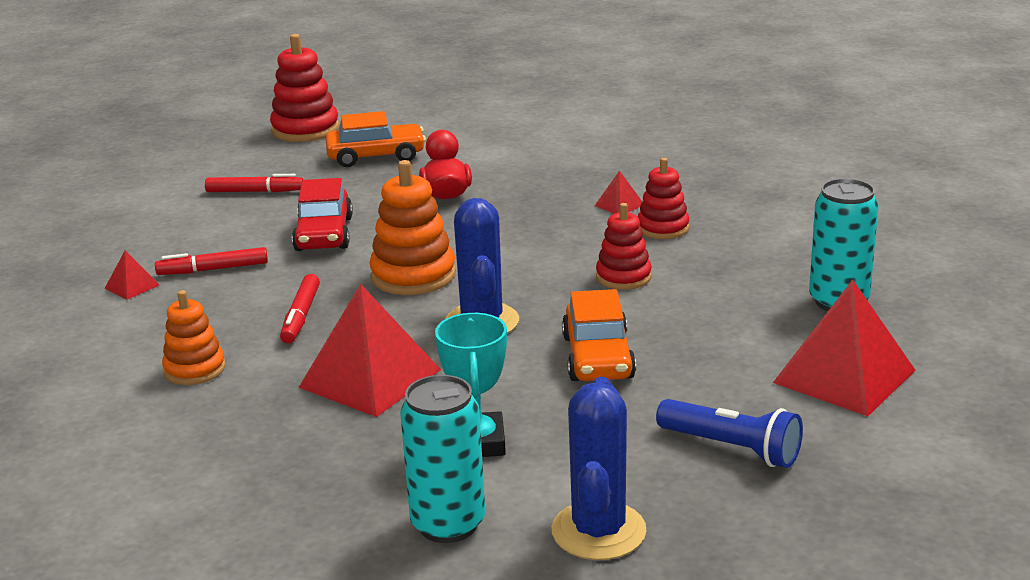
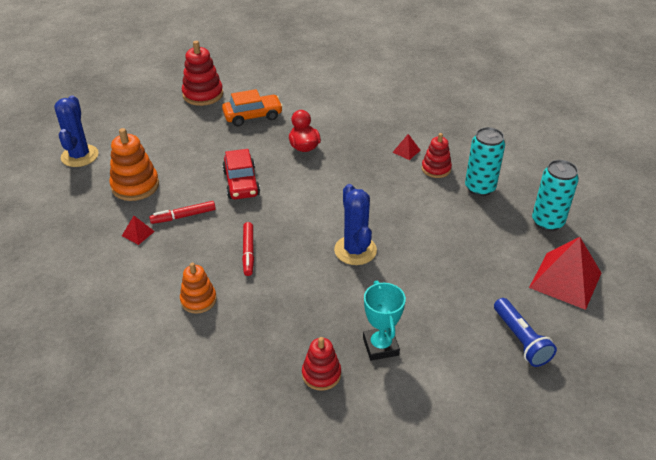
camera: 10 degrees left, 15 degrees up
(255, 191) = (188, 149): red marker -> none
(370, 378) = (304, 300): red pyramid -> none
(413, 276) = (304, 215): orange stacking toy -> orange stacking toy (135, 186)
(448, 524) = (382, 411): turquoise can -> turquoise can (480, 188)
(598, 357) = (428, 274): orange car -> none
(598, 531) = (466, 409): blue cactus -> blue cactus (80, 156)
(623, 277) = (425, 209): red stacking toy -> red stacking toy (321, 374)
(732, 448) = (521, 340): blue flashlight -> blue flashlight turned 45 degrees clockwise

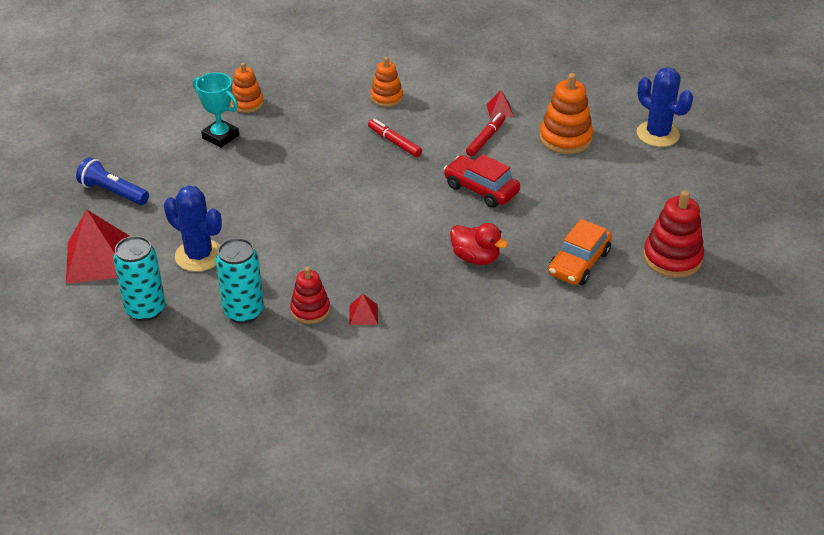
camera: 140 degrees right, 0 degrees up
(321, 374) = (247, 103): red stacking toy -> orange stacking toy
(355, 250) = (308, 188): blue cactus -> blue cactus (199, 255)

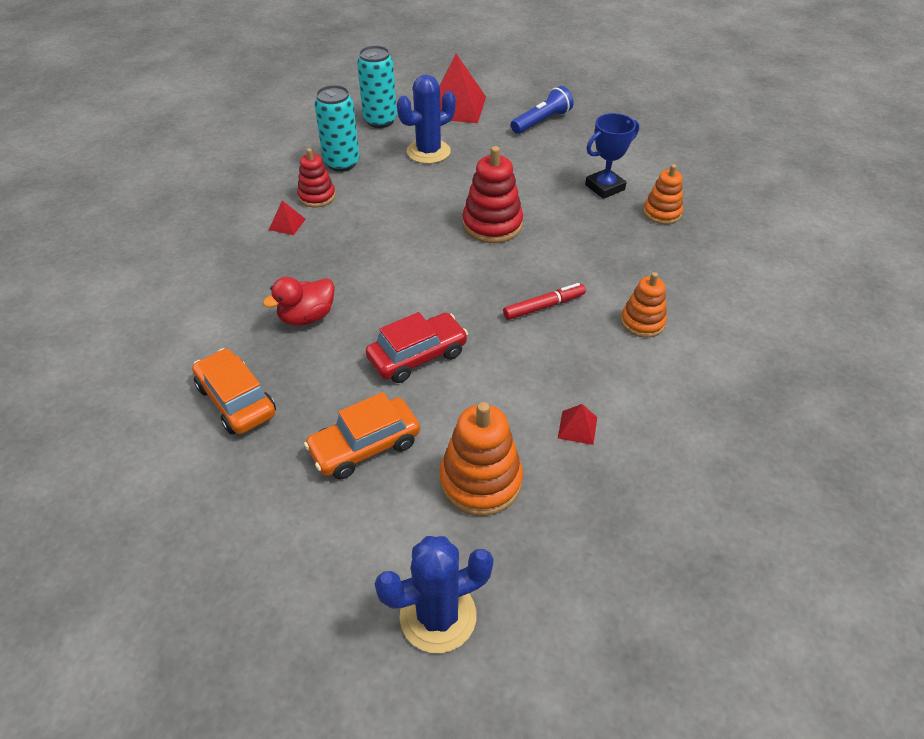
camera: 110 degrees right, 5 degrees up
(220, 136) = (605, 187): turquoise trophy -> blue trophy
(486, 138) = (516, 392): red marker -> none
(574, 190) = (365, 446): none -> orange car
(672, 258) = (174, 500): red stacking toy -> red stacking toy (492, 225)

